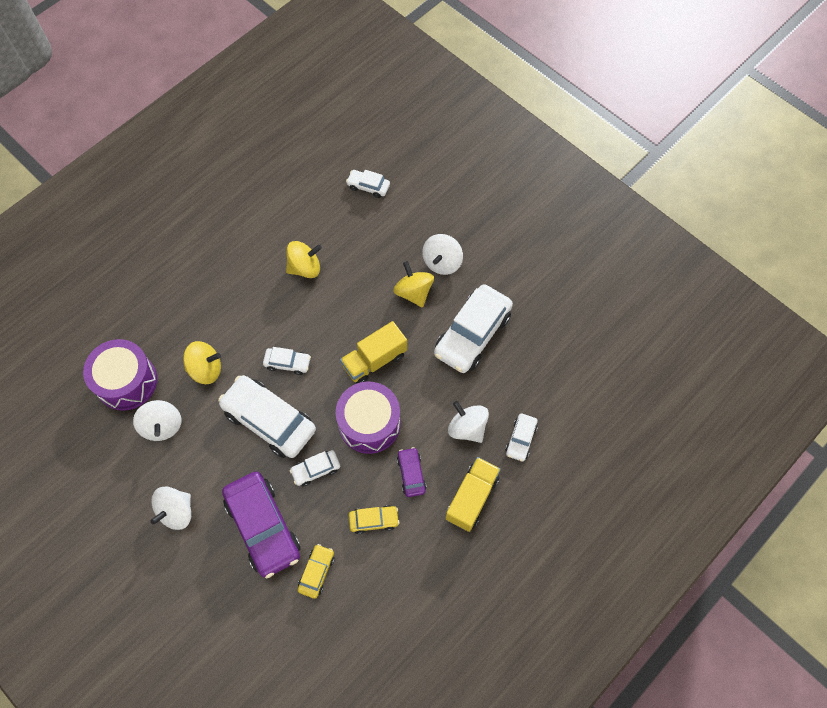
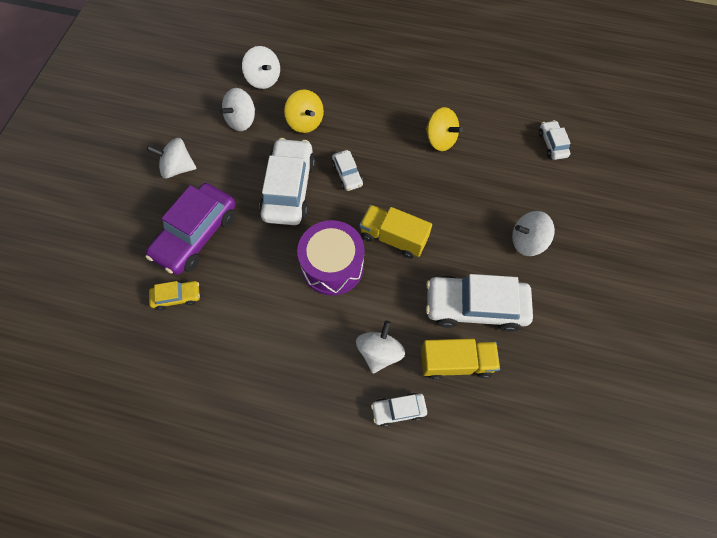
camera: 60 degrees right, 0 degrees up
(126, 381) = (263, 79): purple drum -> white spinning top
(316, 470) = (266, 247): white car -> none
(374, 520) = (246, 318): yellow car -> none
(411, 474) = (306, 326): purple car -> none
(413, 292) = (480, 234): yellow spinning top -> none
(472, 498) = (313, 394): yellow truck -> yellow truck (456, 362)

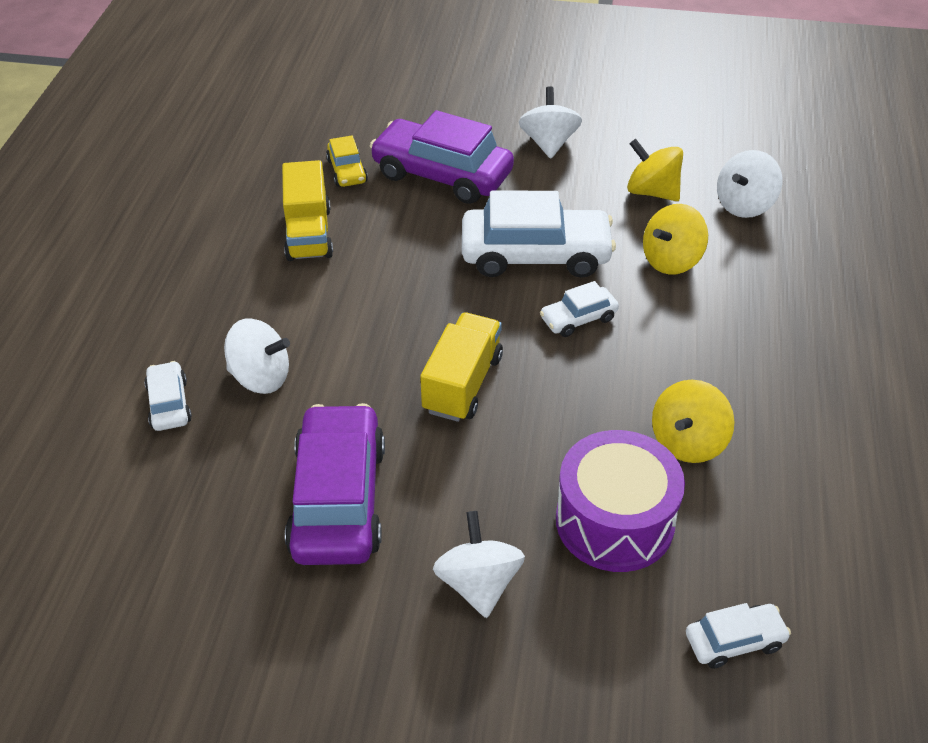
camera: 85 degrees right, 20 degrees down
(242, 120) = (652, 192): white spinning top -> yellow spinning top
(332, 266) = (404, 314): purple drum -> purple drum (614, 521)
(456, 362) = (239, 473): yellow truck -> yellow truck (308, 234)
(475, 307) = (338, 499): white car -> purple car

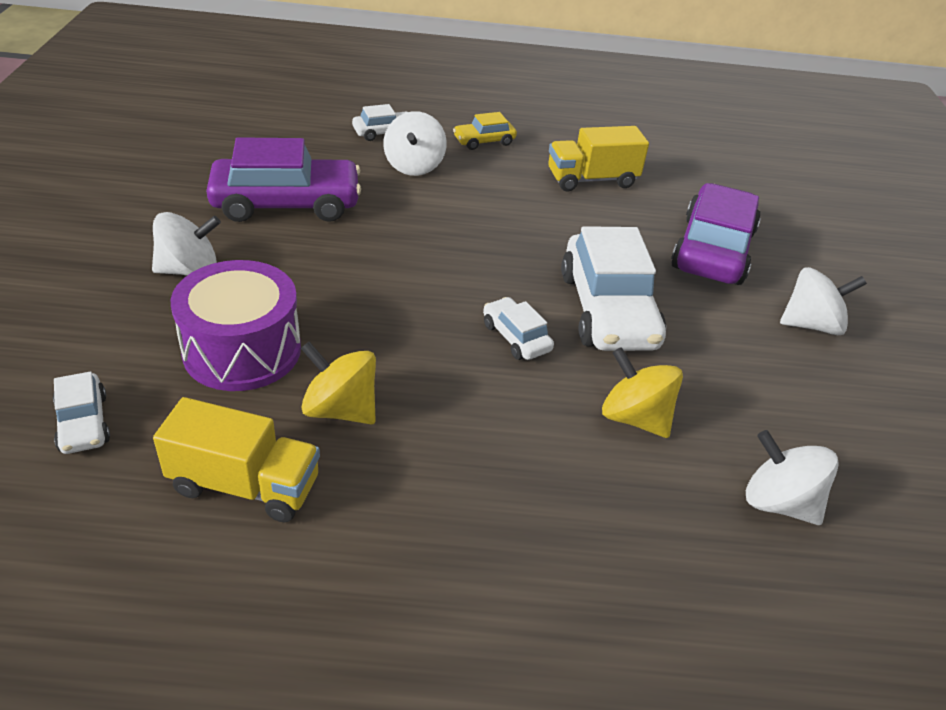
camera: 80 degrees right, 5 degrees down
(347, 171) = (689, 196): yellow car -> yellow car (484, 141)
(462, 384) = (415, 263): yellow truck -> yellow truck (245, 485)
(652, 192) = (762, 409): yellow spinning top -> none

